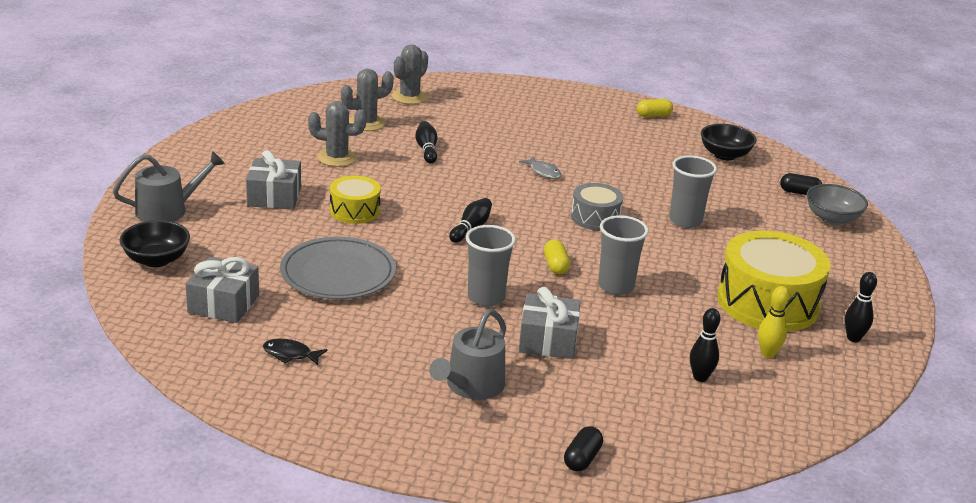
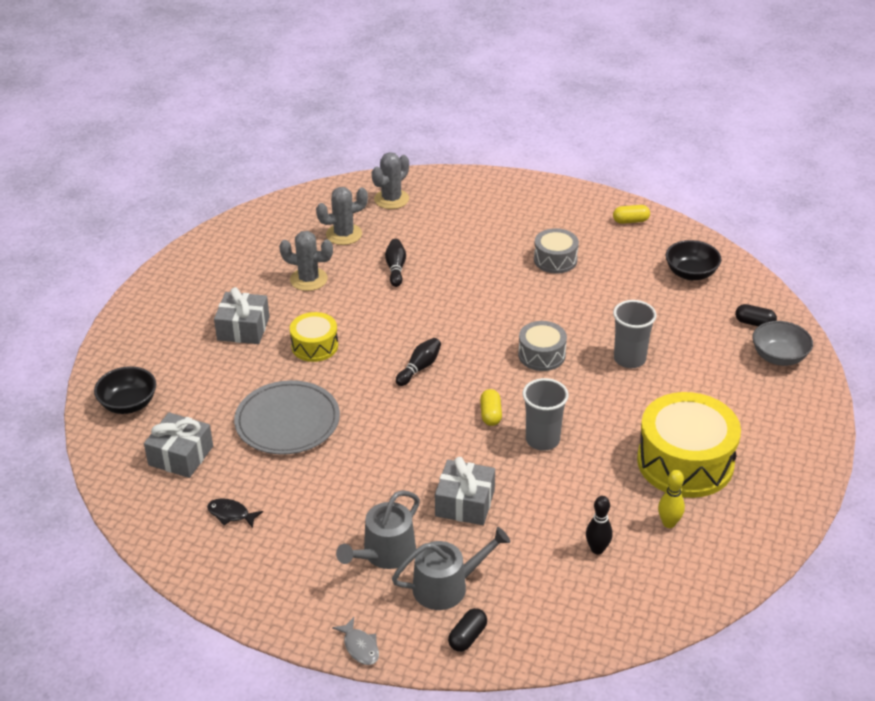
camera: 10 degrees right, 10 degrees up
(167, 210) = (145, 345): grey watering can -> grey watering can (446, 586)
(486, 297) = (417, 452): grey cup -> none
(543, 172) = (503, 296): grey fish -> grey fish (360, 647)
(588, 144) = (555, 260): none -> grey drum
(853, 338) = (758, 506): black bowling pin -> none

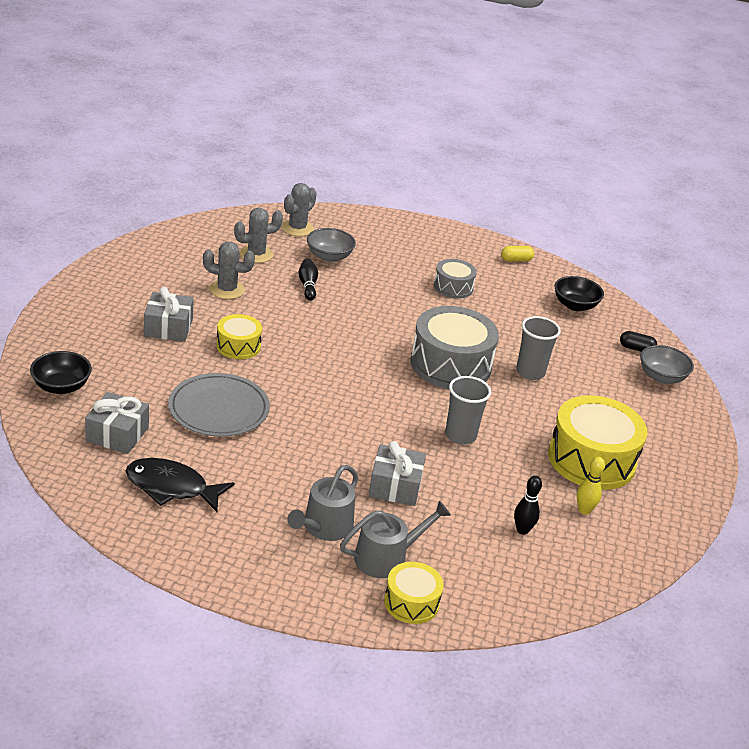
camera: 10 degrees left, 5 degrees down
(231, 514) = (171, 487): black fish -> black fish, size x1.97
(360, 647) = (309, 609): grey fish -> none
(419, 368) = (339, 369): black bowling pin -> none
(422, 232) = (329, 257): none -> grey bowl
(467, 637) = (411, 602): black capsule -> yellow drum
(490, 414) = (410, 412): yellow capsule -> none
(541, 355) = (450, 365): grey drum -> grey drum, size x1.87

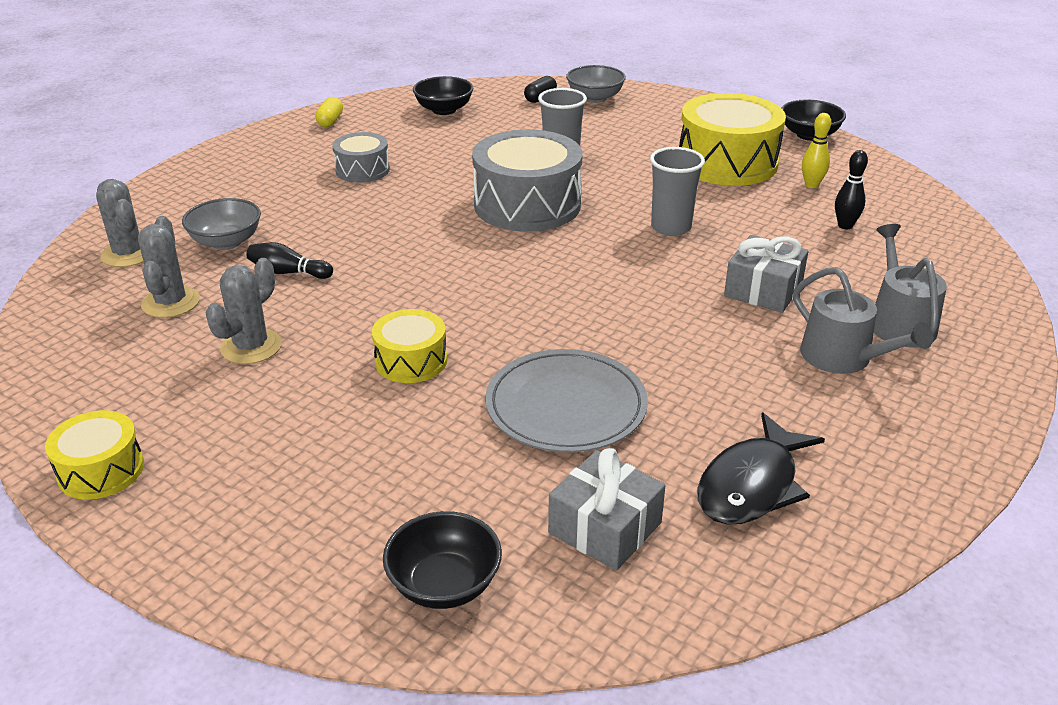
camera: 65 degrees left, 0 degrees up
(168, 327) = (323, 425): grey gift -> none
(411, 602) = (977, 320): yellow drum -> yellow drum (101, 470)
(686, 508) = (809, 135): none -> black bowl

